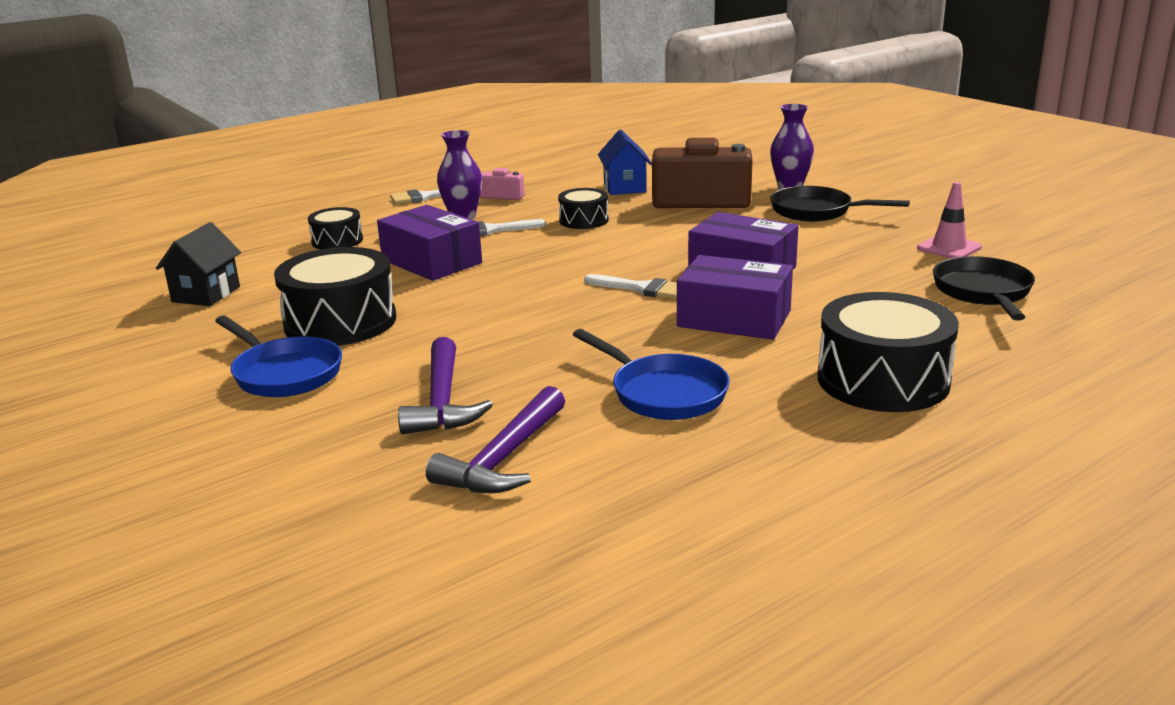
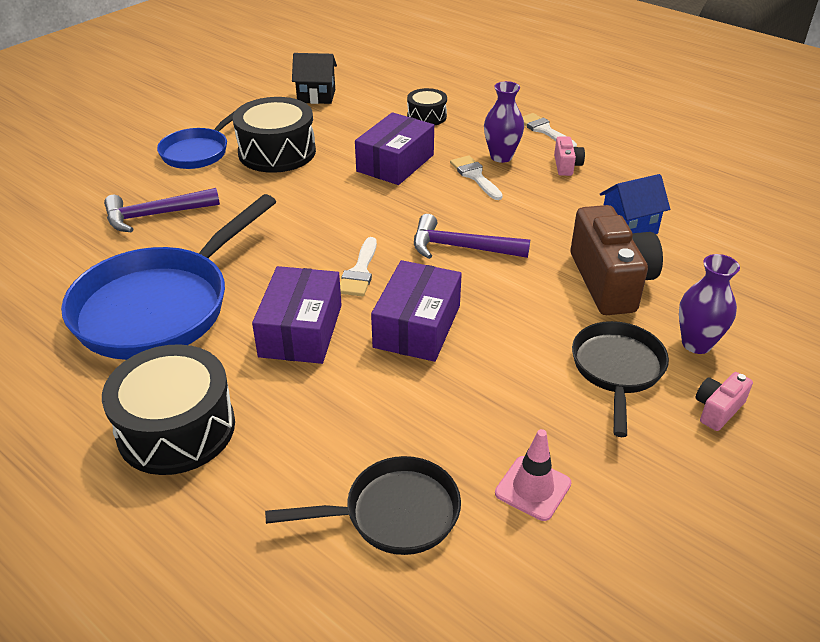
camera: 75 degrees right, 15 degrees up
(504, 458) = (76, 252): purple hammer -> purple hammer (461, 247)
(583, 220) = (519, 218): black drum -> none
(663, 393) = (160, 306): blue pan -> blue pan, size x1.77
(864, 191) = (717, 409): none -> pink camera

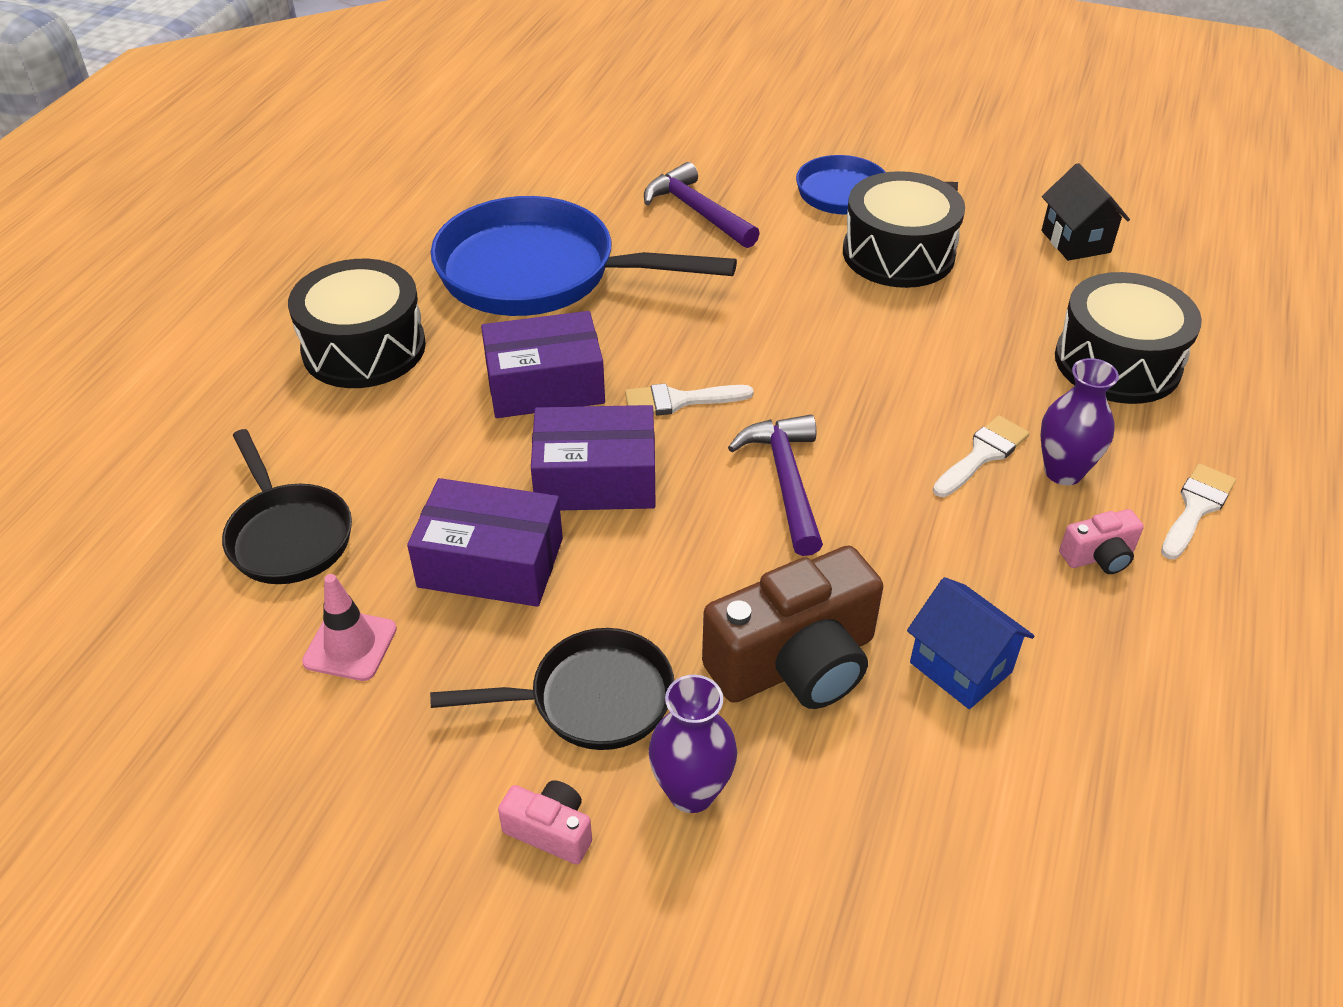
camera: 70 degrees right, 5 degrees up
(395, 163) = (955, 365): purple box -> purple box (491, 562)
(426, 116) = (1117, 362): black drum -> black drum, size x1.82

